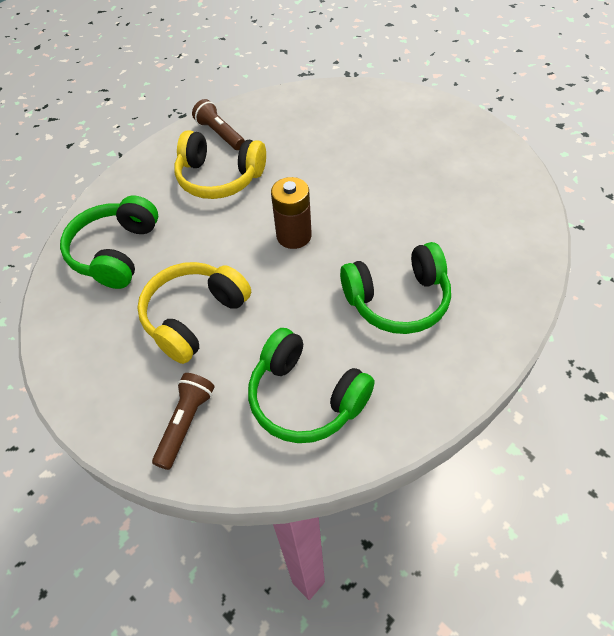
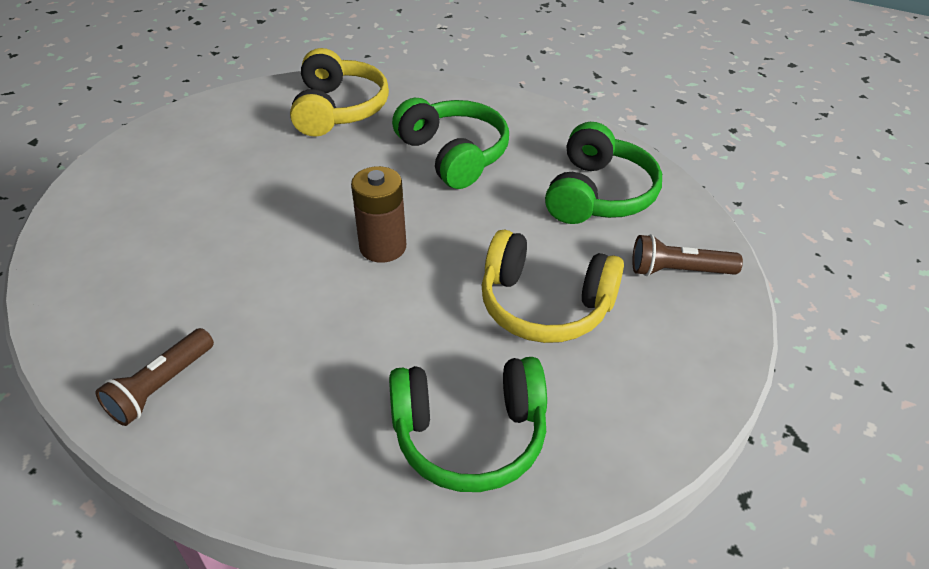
camera: 110 degrees left, 10 degrees down
(219, 178) = (277, 354): yellow headphones -> yellow headphones (338, 109)

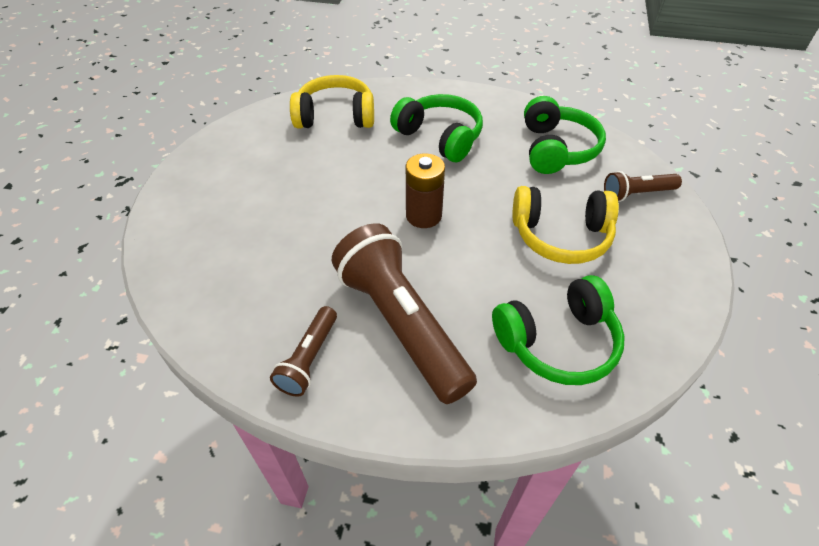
camera: 15 degrees left, 5 degrees up
(288, 370) = (401, 324): none -> brown flashlight
(338, 109) = (335, 116): yellow headphones -> yellow headphones turned 75 degrees counterclockwise

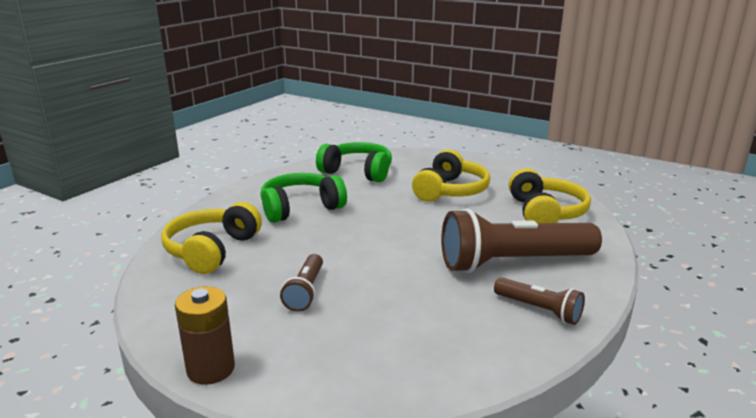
camera: 70 degrees left, 25 degrees down
(423, 216) = (397, 233): brown battery -> brown battery (211, 369)
(557, 342) = (545, 213): green headphones -> yellow headphones
(636, 194) = (424, 161): brown flashlight -> brown flashlight (305, 291)

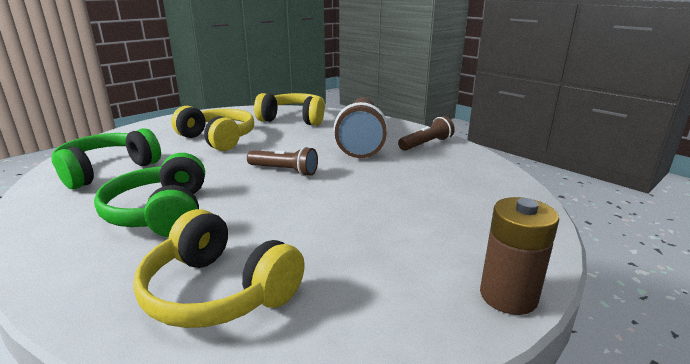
camera: 75 degrees left, 0 degrees up
(305, 291) = (367, 226): brown flashlight -> brown flashlight (284, 171)

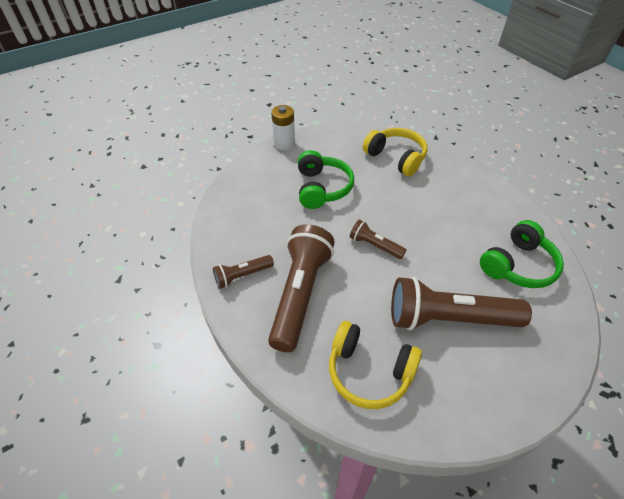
camera: 170 degrees left, 25 degrees up
(162, 213) = (445, 208): green headphones -> green headphones (322, 188)
(218, 139) = (448, 318): yellow headphones -> brown flashlight
(508, 296) = (284, 144): brown battery -> white battery

